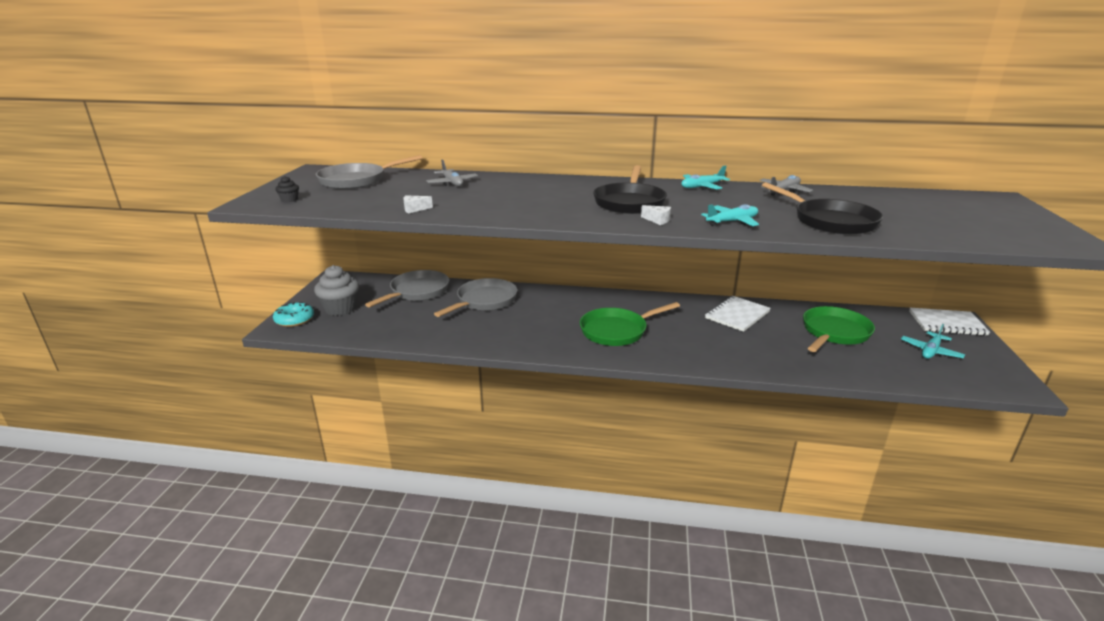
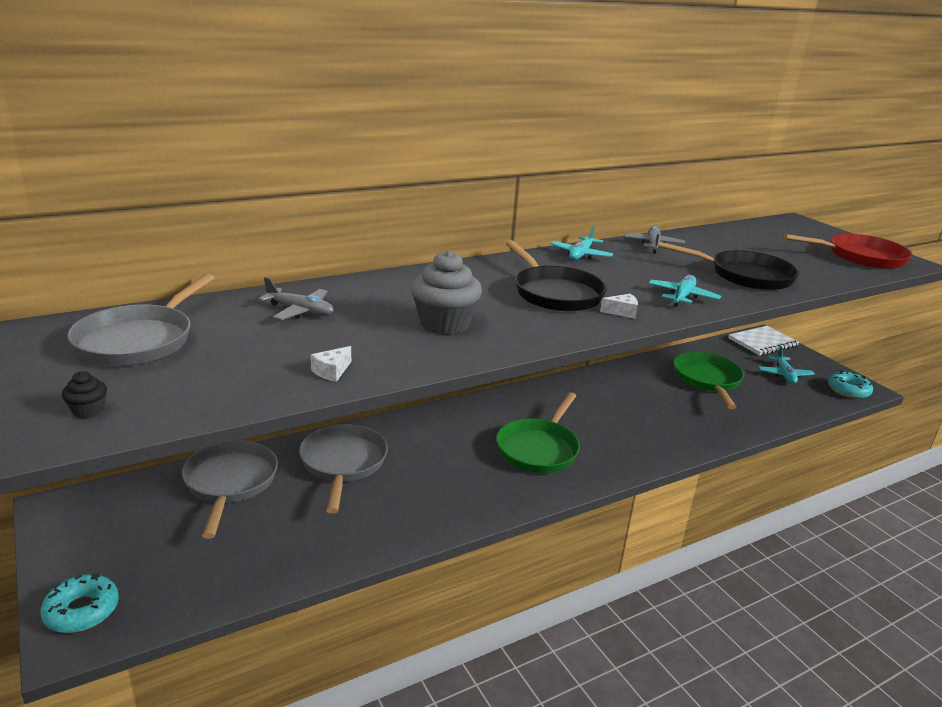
camera: 40 degrees left, 0 degrees up
(340, 308) = (141, 558): grey cupcake -> grey cupcake (444, 323)
(737, 315) = (617, 387): white notebook -> none
(993, 382) = (848, 390): none -> turquoise donut
(1015, 232) = (861, 257): none -> red pan

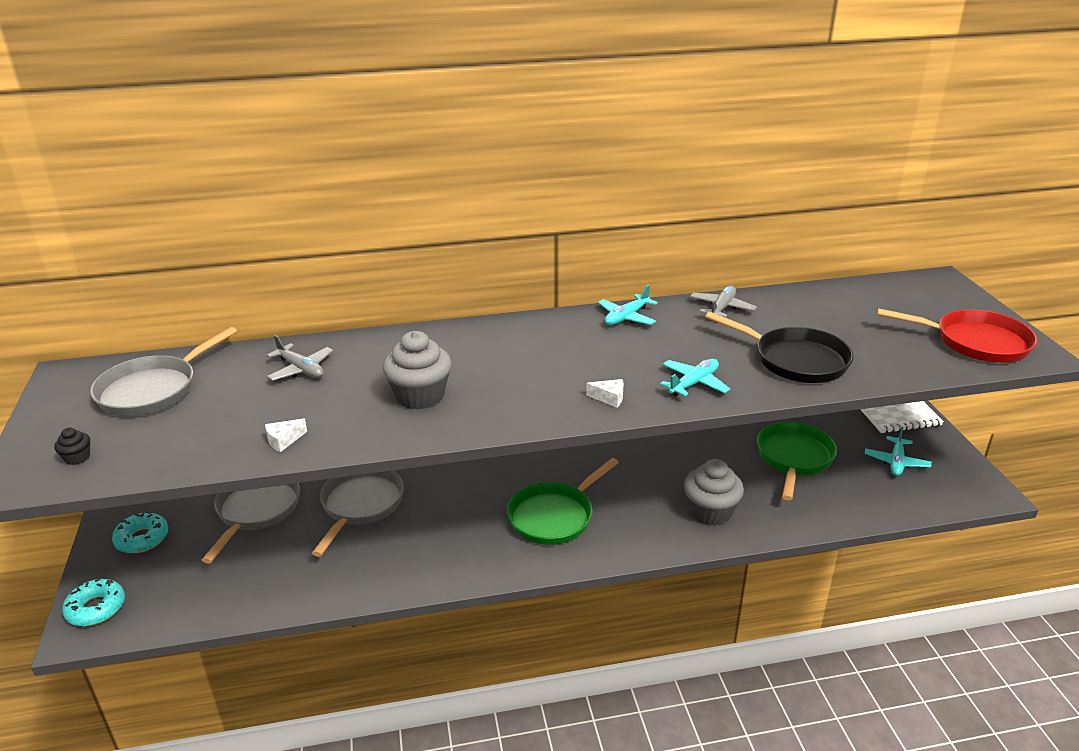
camera: 20 degrees right, 5 degrees up
(555, 293) = (557, 367): black pan -> none
(670, 428) = (710, 512): none -> grey cupcake
(848, 390) = (966, 492): turquoise donut -> turquoise donut (142, 539)

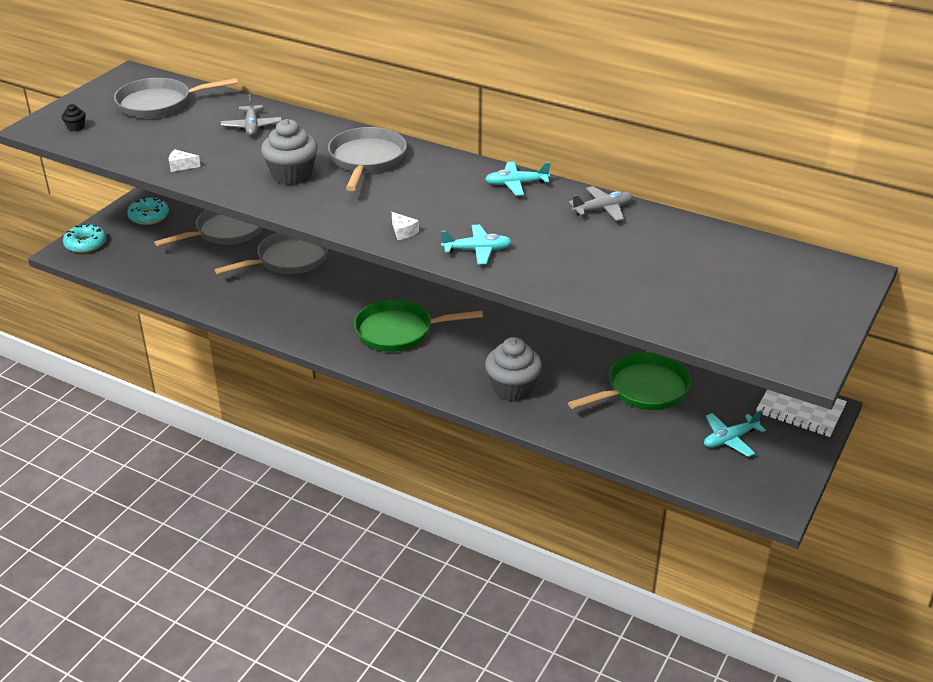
camera: 40 degrees right, 5 degrees up
(468, 352) = (366, 160): none -> grey pan
(795, 360) = (584, 271): black pan -> none
(975, 342) = (768, 330): red pan -> none

